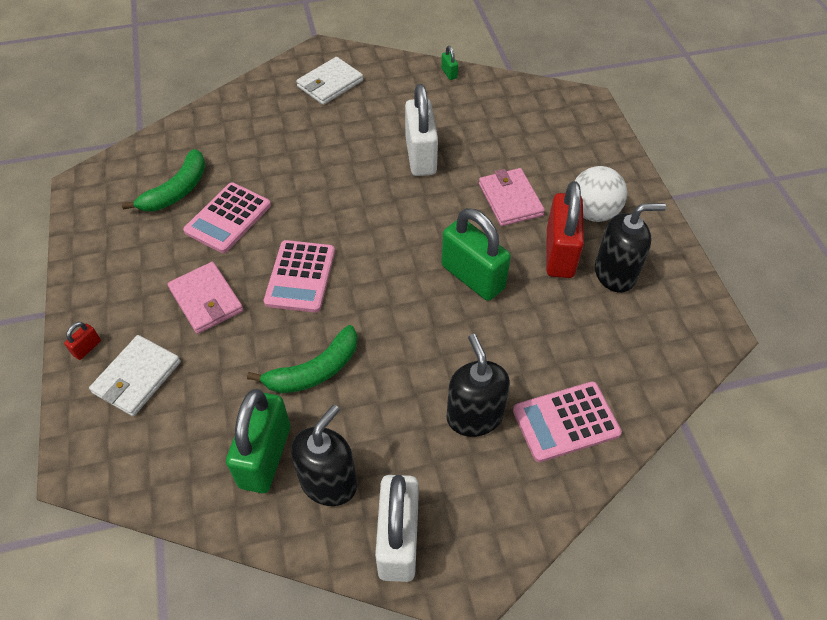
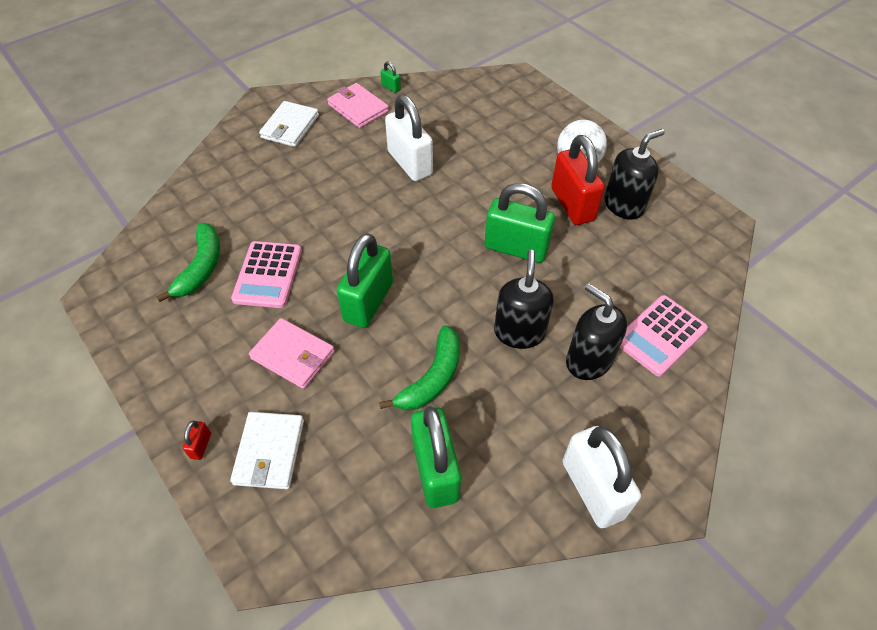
camera: 25 degrees left, 0 degrees up
(300, 276) = (368, 302): pink calculator -> green padlock
(328, 482) = (504, 467): black soap dispenser -> black soap dispenser (519, 332)
(510, 199) = (506, 175): pink wallet -> pink wallet (358, 108)

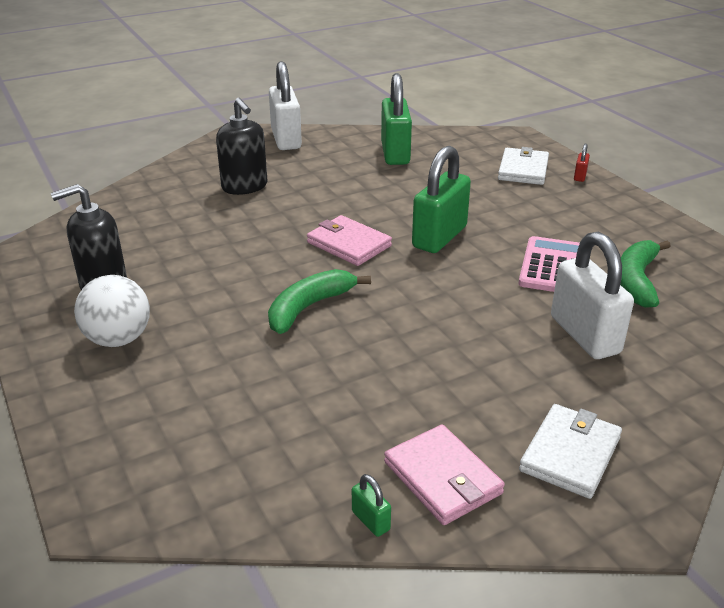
camera: 170 degrees left, 20 degrees down
(293, 355) = (513, 211): pink wallet -> pink wallet (349, 244)
(410, 163) = (365, 367): white padlock -> white padlock (584, 335)
(432, 378) = (386, 190): green banana -> green banana (309, 308)
(516, 248) = (263, 261): green padlock -> none
(519, 332) = (296, 206): black soap dispenser -> none
(572, 204) = (166, 293): red padlock -> none
(660, 335) = (168, 193): pink calculator -> none

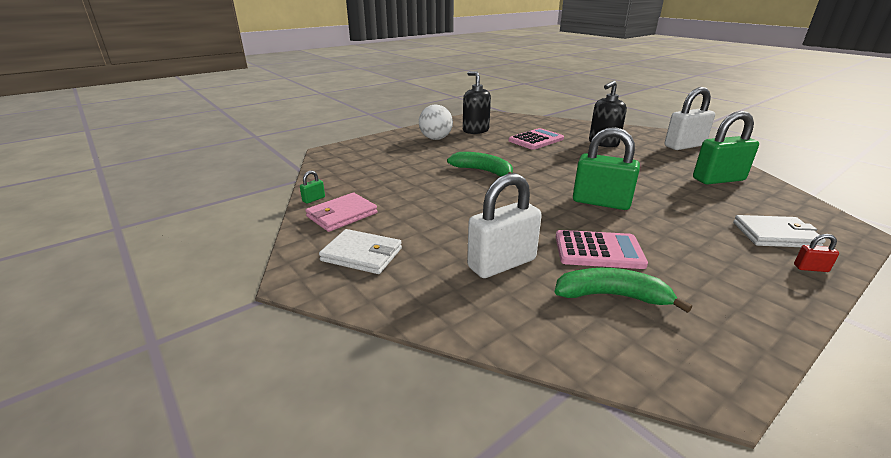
camera: 80 degrees right, 5 degrees down
(196, 235) = (536, 140): none -> pink calculator
(349, 244) = (562, 175): pink wallet -> none

